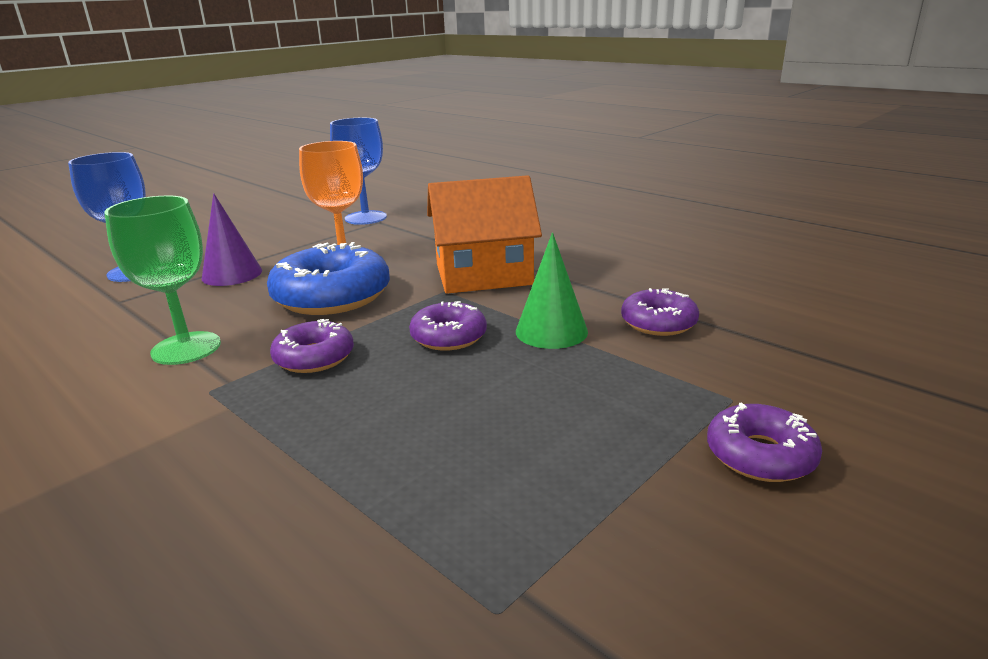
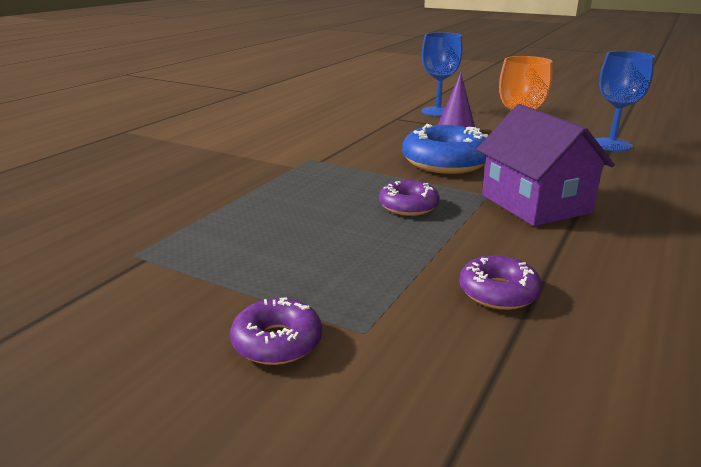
camera: 75 degrees right, 0 degrees up
(186, 348) = (351, 144): green goblet -> none
(314, 357) = (357, 174): purple donut -> none
(483, 274) = (535, 204): orange house -> purple house
(551, 331) = (443, 242): green cone -> none

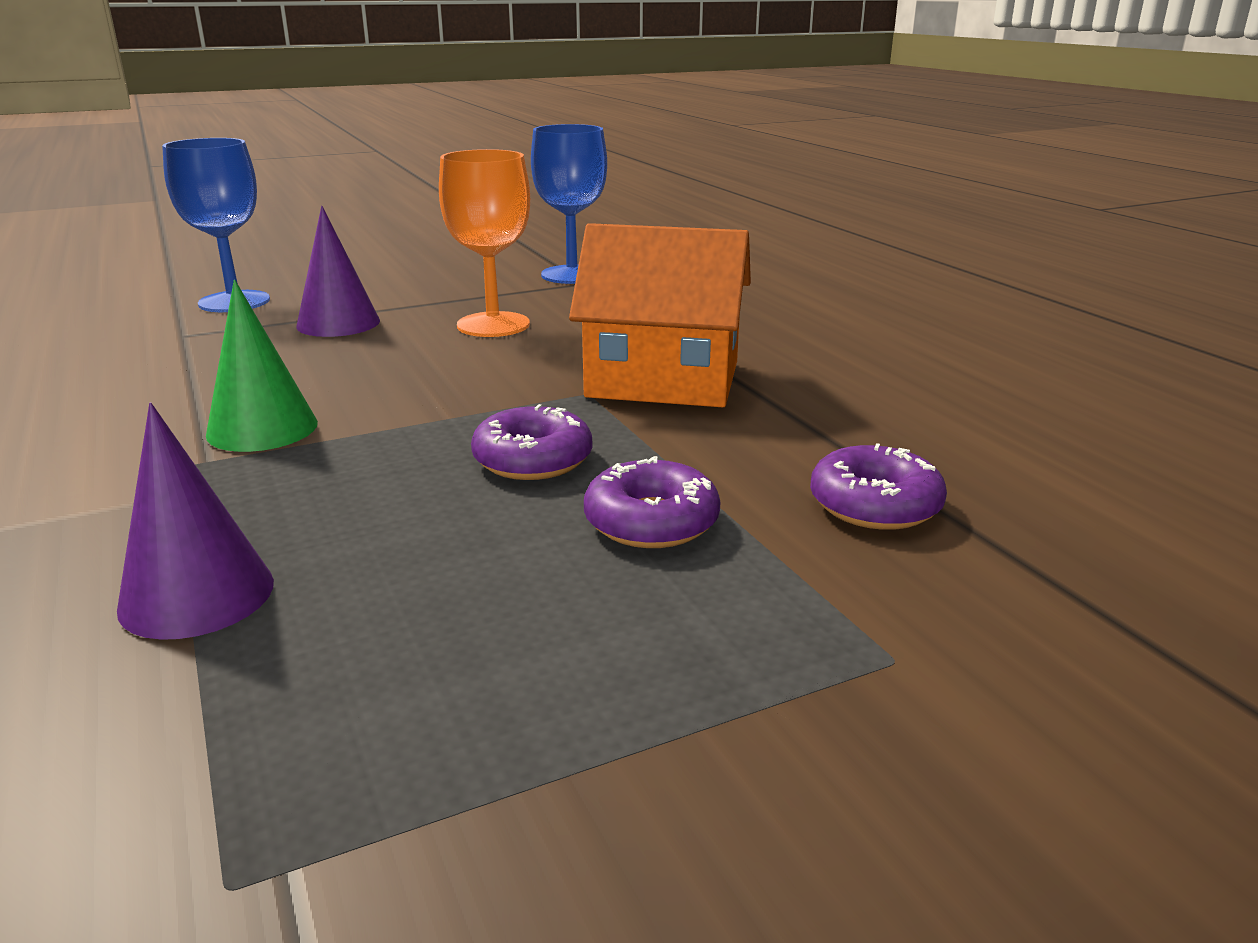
camera: 55 degrees left, 0 degrees up
(246, 194) = (197, 595): none -> purple cone
(277, 342) = (859, 770): purple donut -> purple donut (651, 521)
(353, 158) = (262, 428): none -> green cone
(446, 162) = (431, 373): blue donut -> none
(535, 204) = (663, 379): purple house -> orange house

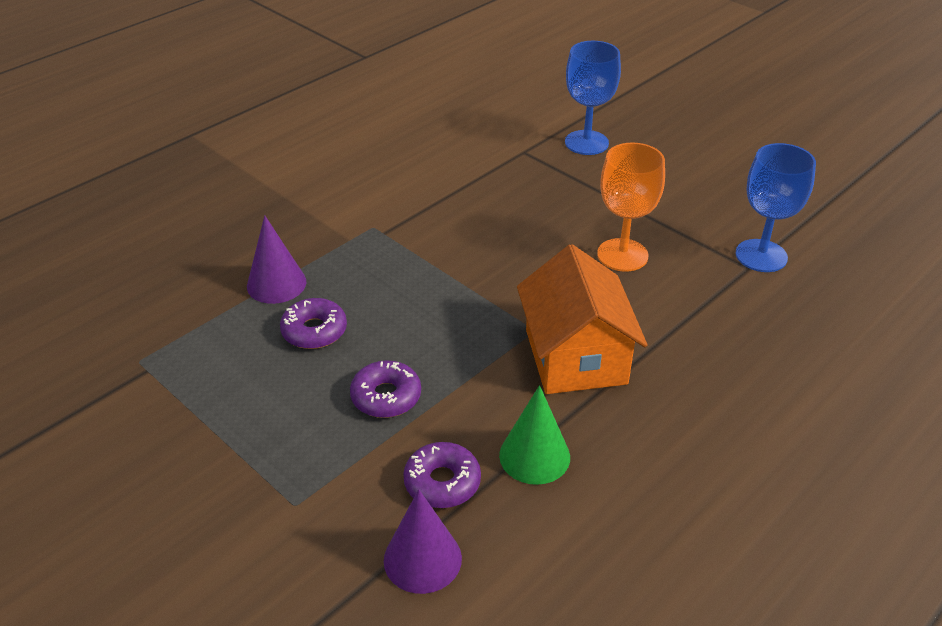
camera: 70 degrees right, 15 degrees up
(262, 428) = (423, 233): green cone -> green cone (534, 456)
(338, 323) = (579, 195): purple cone -> purple cone (422, 559)
(533, 459) = (434, 335): purple donut -> purple donut (314, 331)

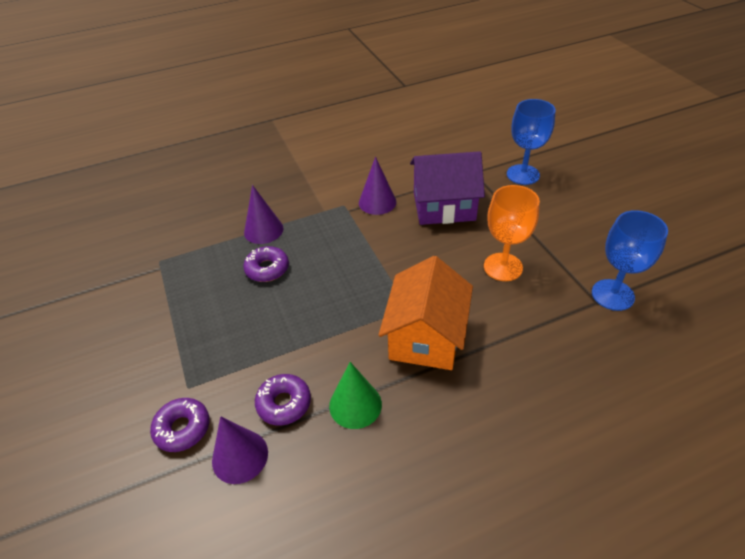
camera: 25 degrees right, 5 degrees up
(386, 397) = (284, 328): purple donut -> purple donut (182, 428)
(417, 214) = (377, 202): none -> purple cone
(509, 201) = (444, 206): none -> purple house

